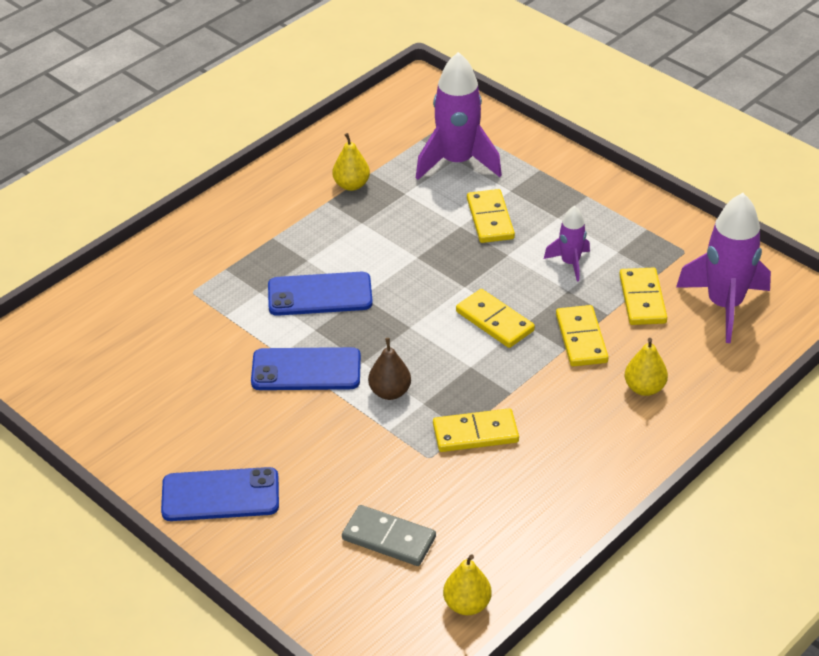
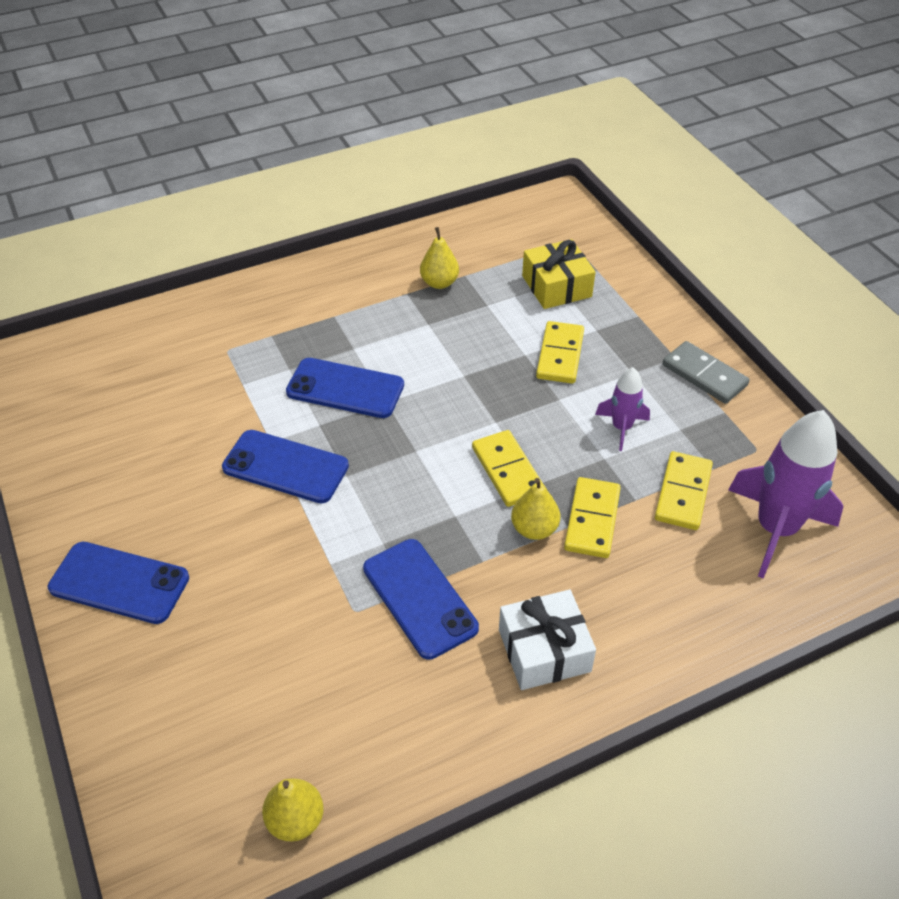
camera: 20 degrees right, 5 degrees up
(389, 538) = (258, 698): grey domino -> grey domino (704, 375)
(390, 392) = (355, 519): brown pear -> none
(457, 162) = (556, 286): purple rocket -> yellow gift
(475, 433) = (419, 598): yellow domino -> blue phone
(591, 440) = (544, 650): none -> white gift
(644, 388) = (636, 604): yellow pear -> yellow pear (534, 529)

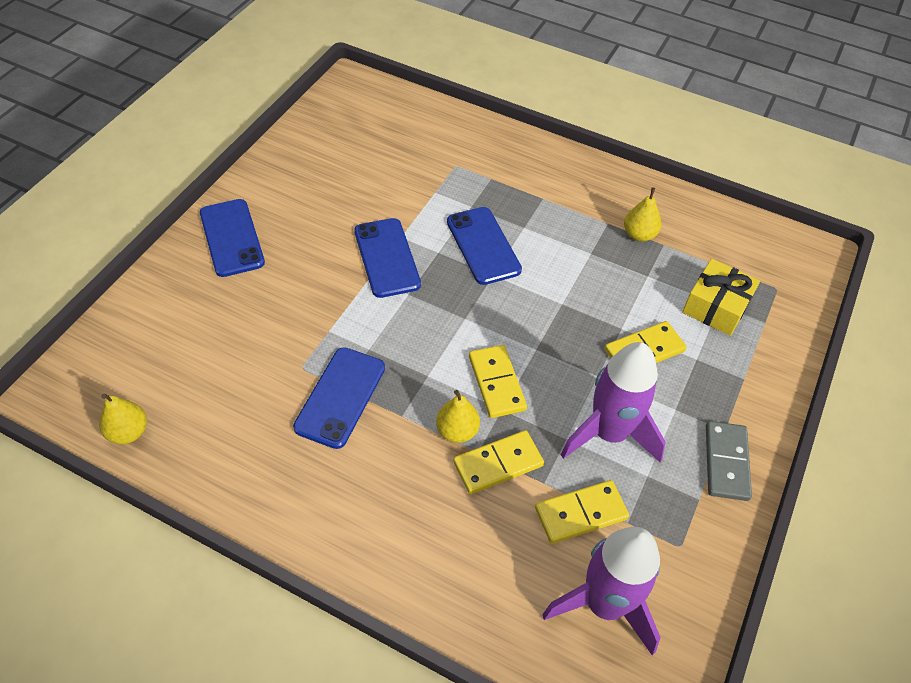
camera: 50 degrees right, 5 degrees up
(507, 471) = (496, 383): yellow domino -> yellow domino turned 45 degrees counterclockwise
(544, 650) = (354, 499): white gift -> none
(621, 428) = (609, 433): purple rocket -> purple rocket, size x1.89

